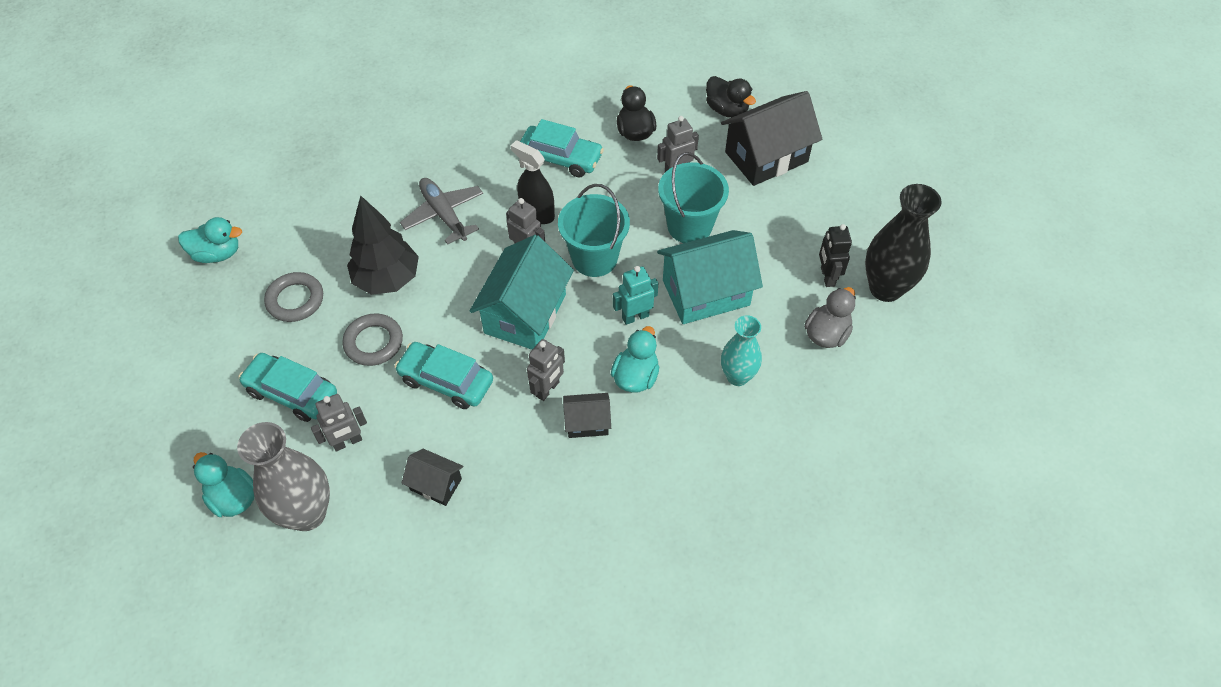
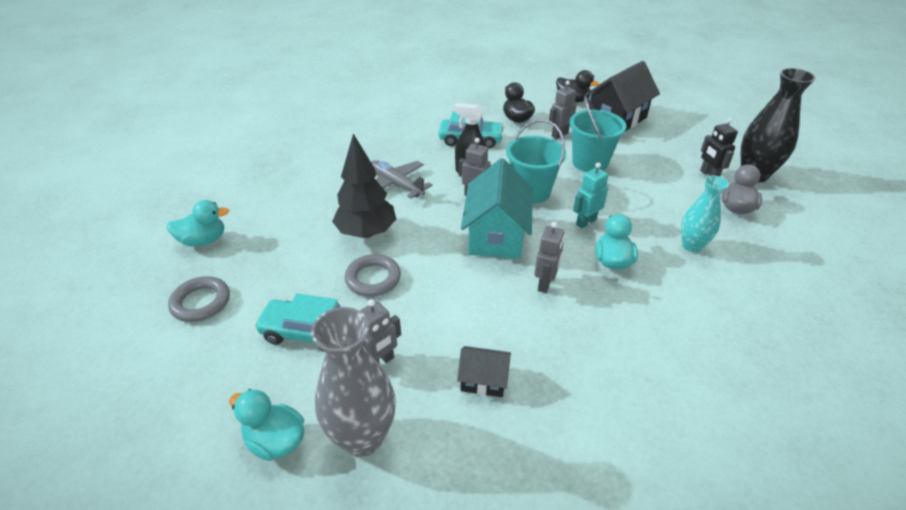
camera: 15 degrees left, 15 degrees down
(295, 300) = (288, 261): grey ring -> grey ring (201, 302)
(446, 381) = (452, 295): turquoise car -> none
(587, 422) = (593, 301): black house -> none
(706, 292) = (629, 198): turquoise house -> none

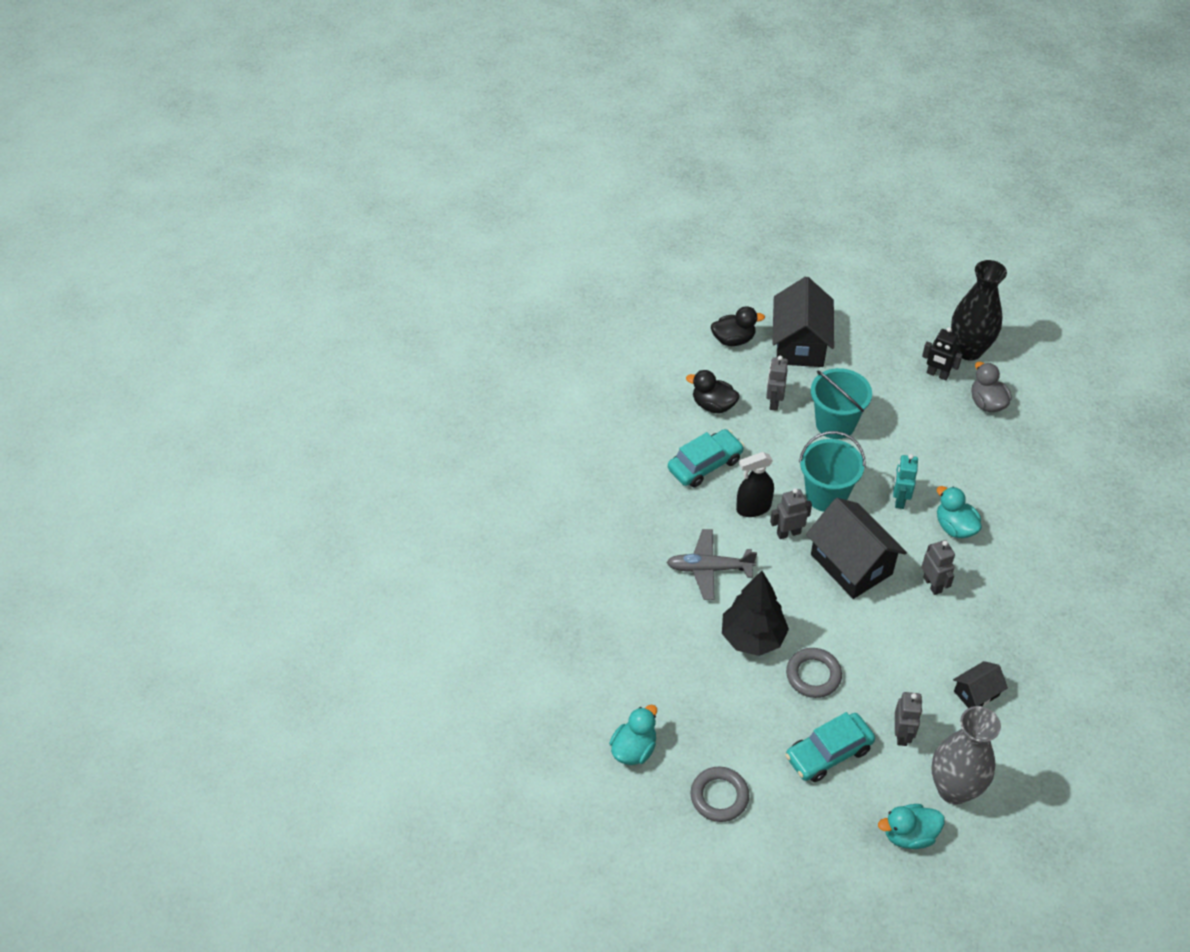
camera: 40 degrees left, 10 degrees up
(496, 235) = (851, 564): turquoise house -> black house
(692, 246) = (991, 470): turquoise vase -> none

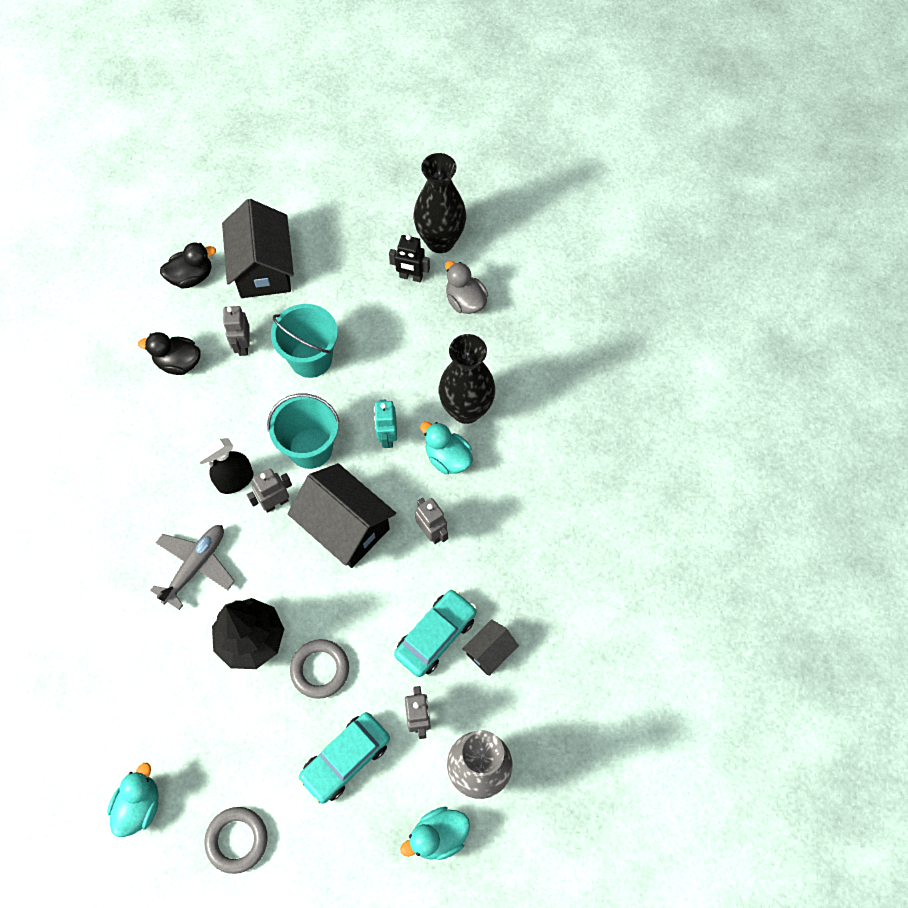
camera: 15 degrees left, 15 degrees up
(705, 464) = (177, 438): turquoise car -> turquoise car (435, 635)
(709, 569) = (196, 565): grey plane -> grey plane turned 135 degrees clockwise
(977, 491) = (466, 410): none -> black vase

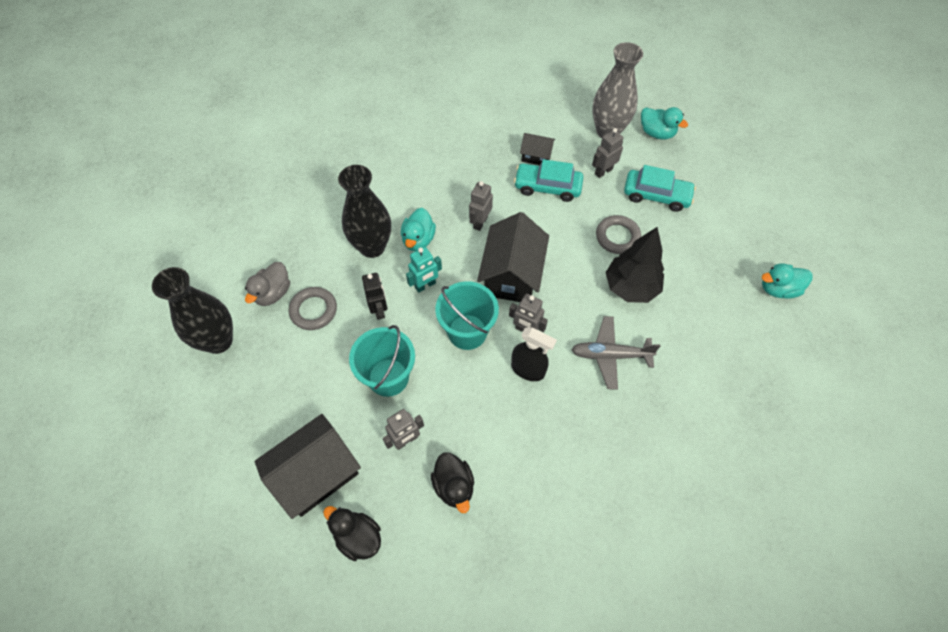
camera: 120 degrees left, 5 degrees down
(237, 840) = (746, 225): grey ring -> grey ring (313, 310)
(411, 277) = (267, 344): black robot -> black robot (379, 310)

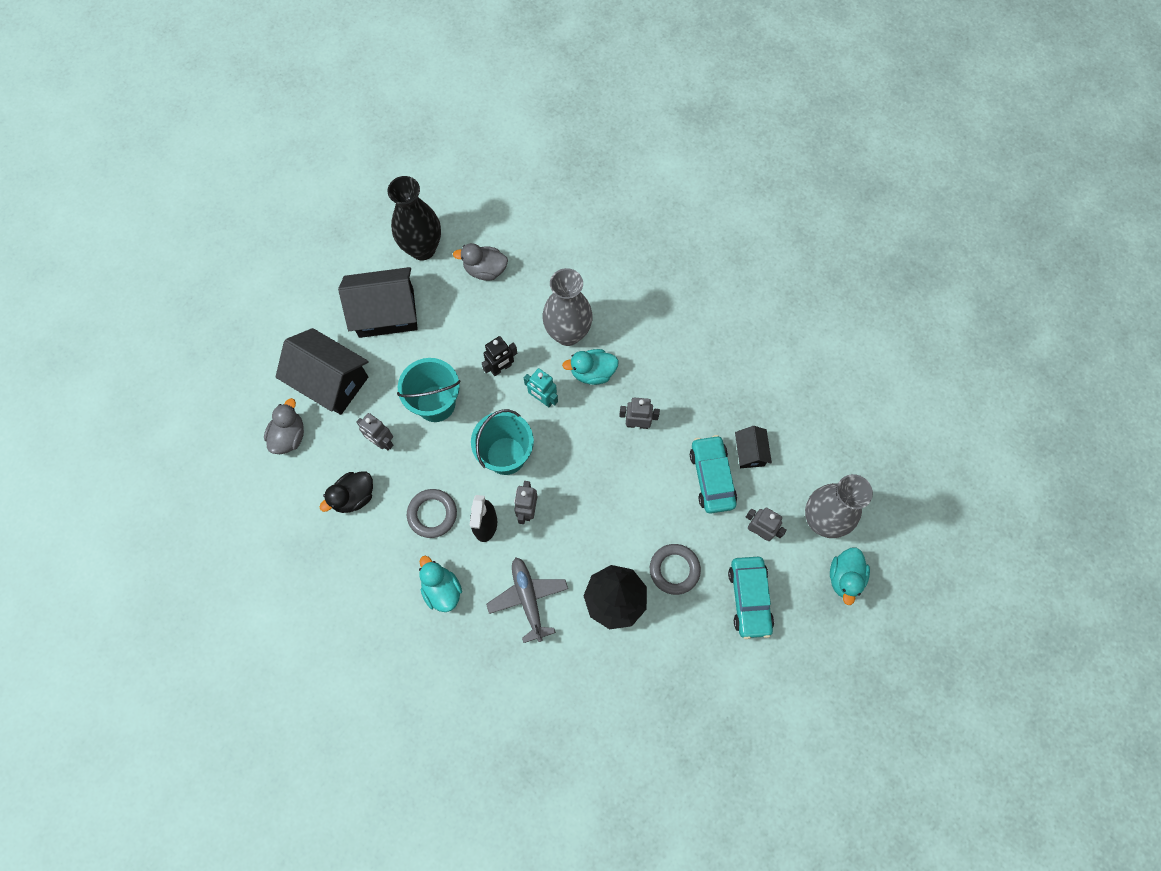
camera: 70 degrees right, 10 degrees up
(313, 310) = (480, 312): grey ring -> grey ring (432, 514)
(358, 537) = (289, 436): black duck -> grey duck
(372, 247) = (568, 333): black vase -> grey vase
(512, 275) = (585, 476): black house -> black house (386, 313)
(778, 289) = (673, 761): turquoise duck -> turquoise duck (442, 589)

